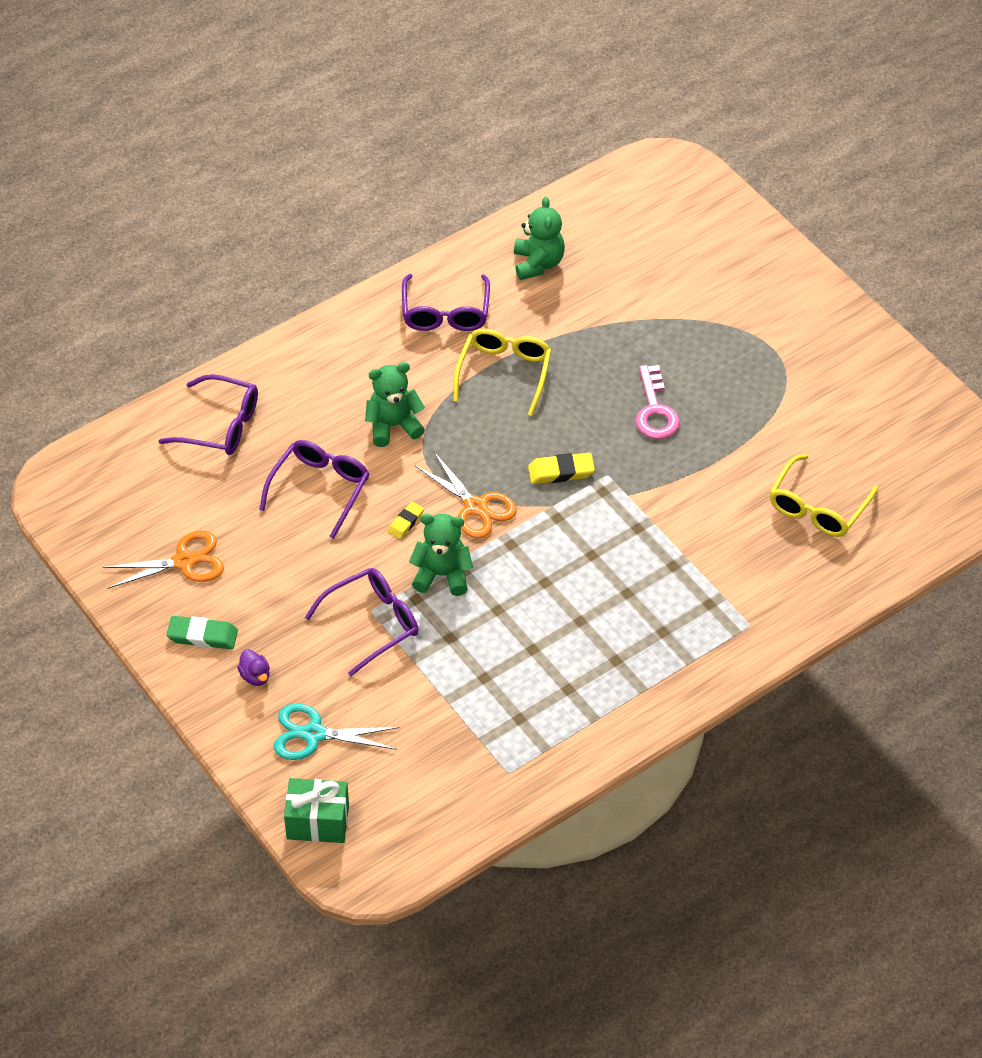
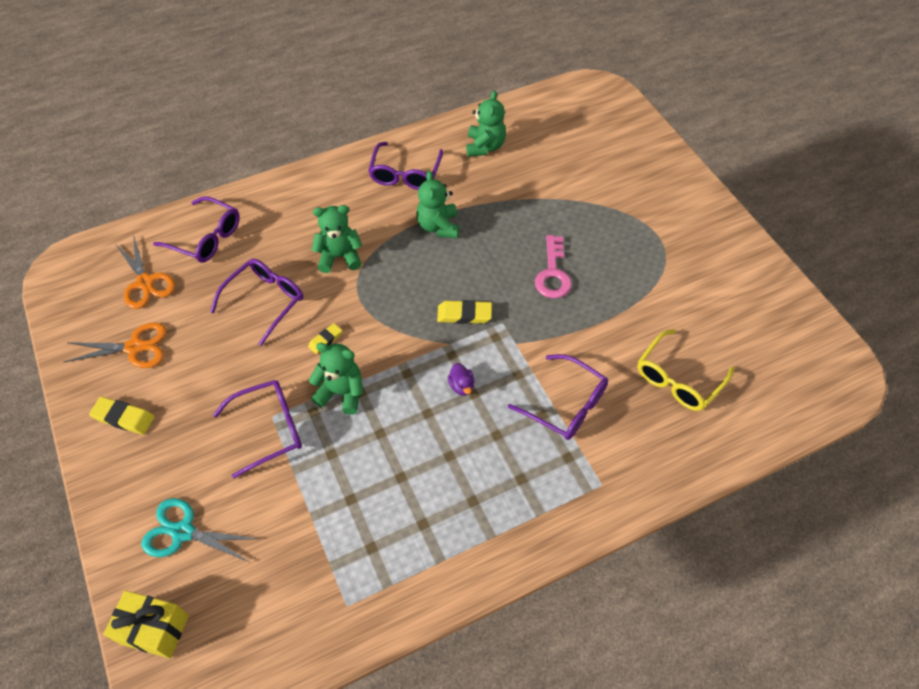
camera: 10 degrees right, 5 degrees up
(202, 636) = (123, 418): green eraser -> yellow eraser
(255, 676) = (153, 464): purple duck -> purple duck (461, 386)
(318, 822) = (154, 629): green gift -> yellow gift
(476, 507) = (387, 335): orange scissors -> orange scissors (146, 283)
(504, 373) = (438, 226): yellow glasses -> green teddy bear
(697, 552) = (566, 405): none -> purple glasses

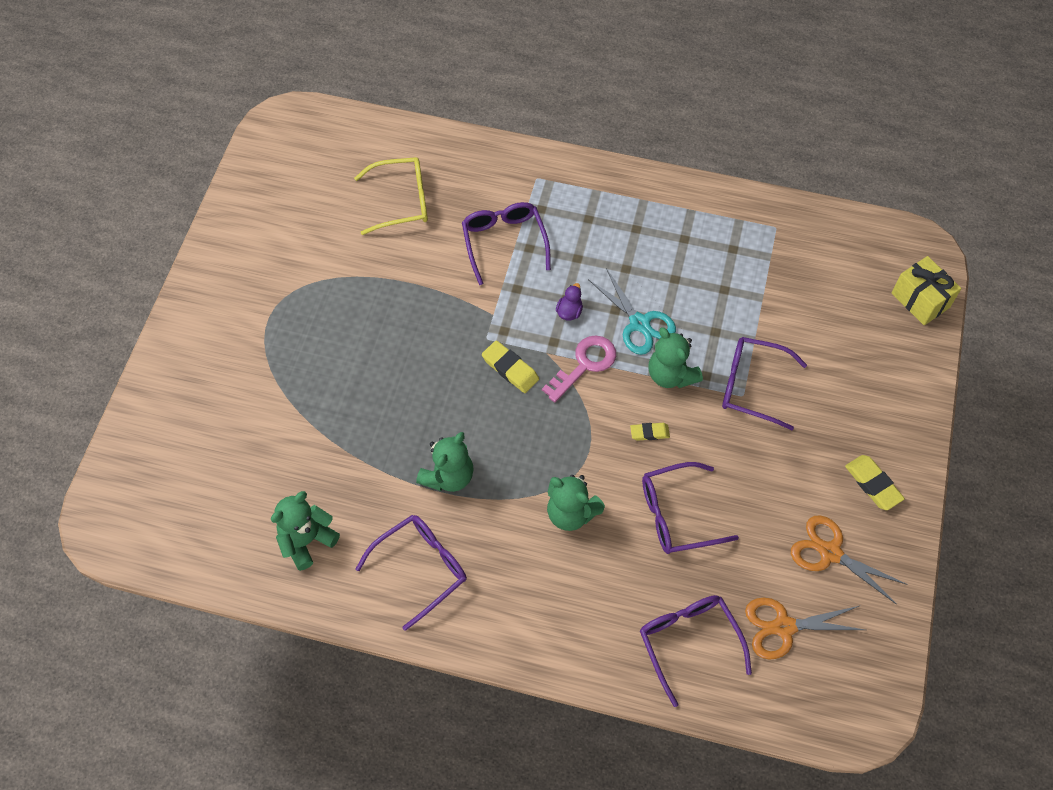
camera: 140 degrees left, 5 degrees up
(146, 283) = (783, 627): orange scissors -> orange scissors turned 105 degrees counterclockwise
(182, 532) = (867, 352): turquoise scissors -> turquoise scissors (640, 323)
(553, 273) = (397, 350): pink key -> pink key (584, 365)

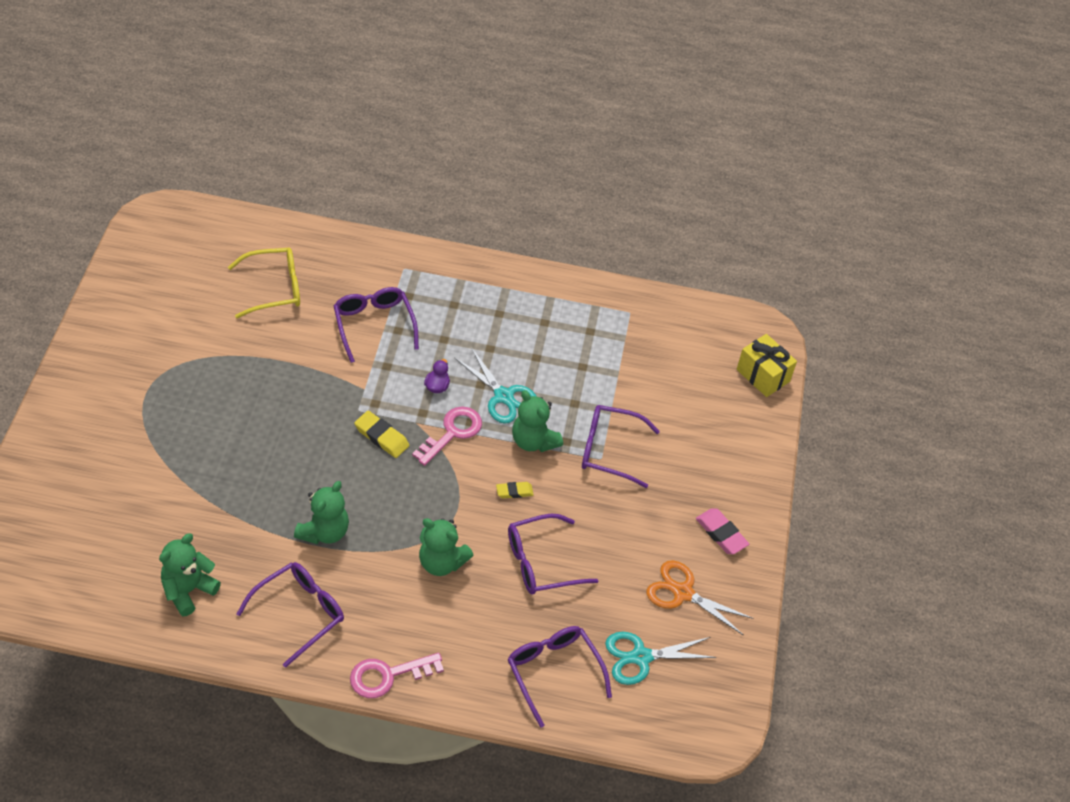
camera: 10 degrees left, 10 degrees down
(512, 642) = (388, 675): none -> pink key
(783, 627) = (641, 657): orange scissors -> turquoise scissors
(873, 484) = (721, 533): yellow eraser -> pink eraser

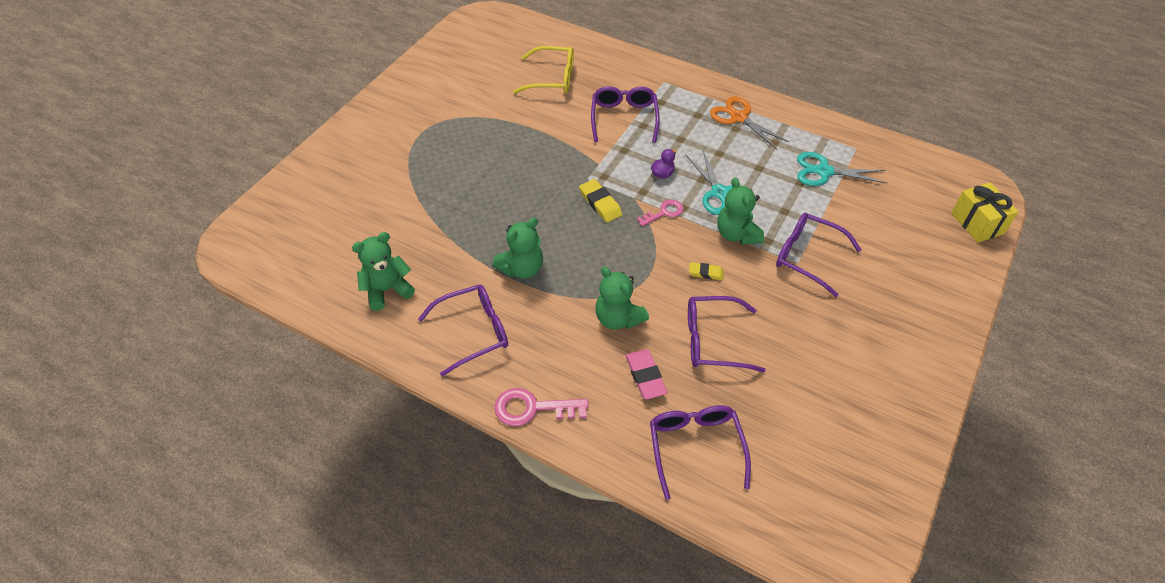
camera: 25 degrees right, 0 degrees up
(452, 433) = (664, 212): pink key -> pink key, size x0.65
(641, 657) = (790, 456): turquoise scissors -> turquoise scissors (823, 171)
(682, 593) = (850, 403): orange scissors -> orange scissors (738, 117)
(721, 533) = (904, 356): pink eraser -> pink eraser (645, 376)

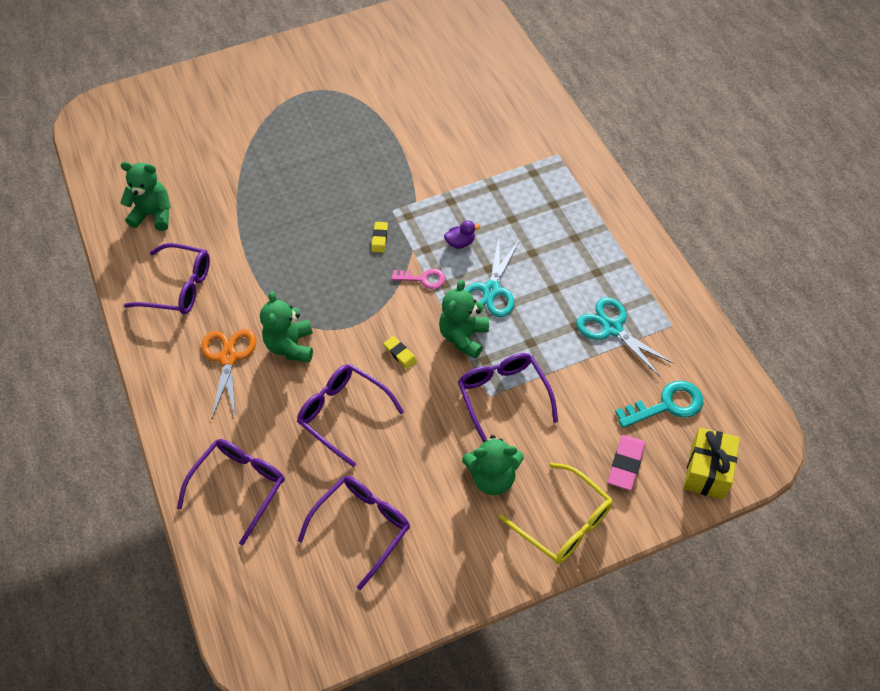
camera: 40 degrees right, 5 degrees up
(522, 268) = (262, 258): green teddy bear -> green teddy bear (492, 477)
(532, 408) = (160, 374): pink key -> none
(552, 78) = (460, 97): yellow glasses -> yellow glasses (564, 522)
(600, 203) = (379, 238): yellow eraser -> yellow eraser, size x0.64
(624, 118) = (483, 170): purple glasses -> purple glasses (362, 527)
(645, 376) = (262, 406): pink eraser -> pink eraser (626, 464)
(738, 117) = (590, 228): orange scissors -> orange scissors (228, 357)
(909, 198) = (667, 405): none -> turquoise key

